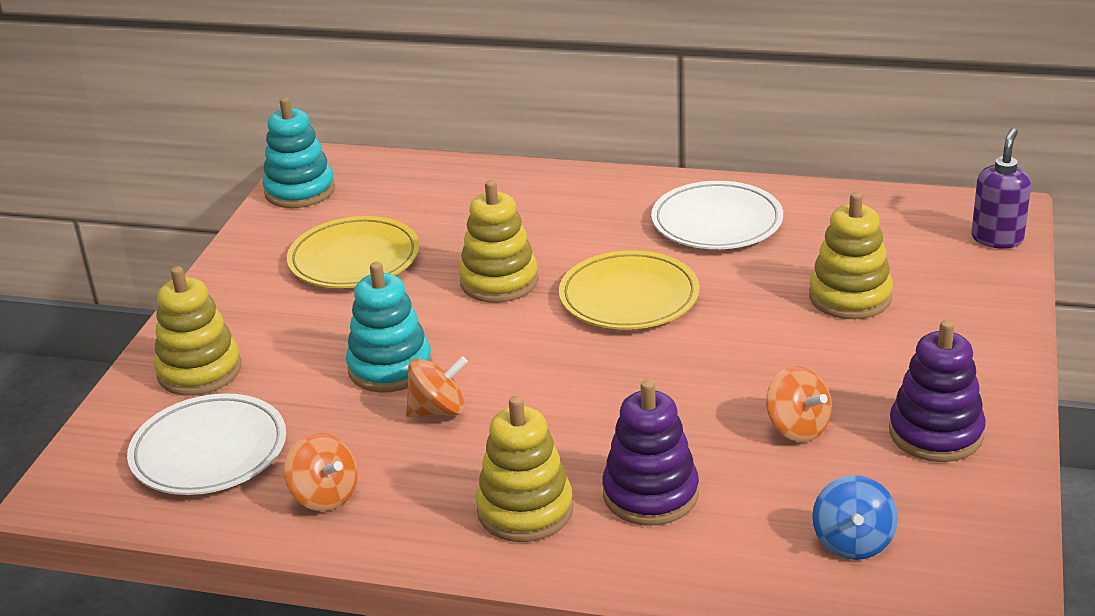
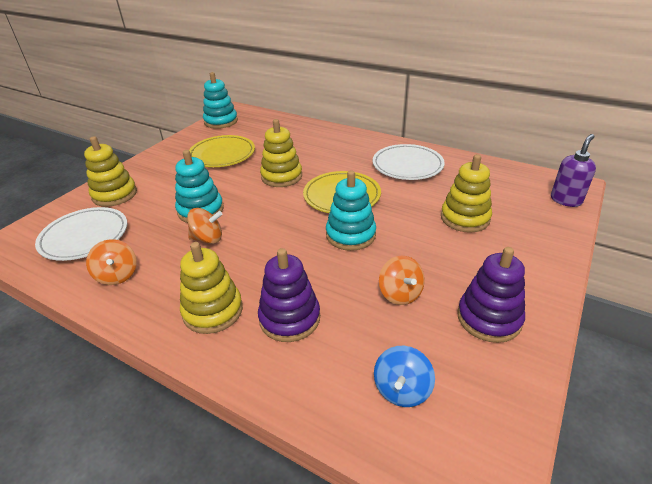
camera: 15 degrees right, 5 degrees up
(678, 358) = (350, 235): none -> turquoise stacking toy

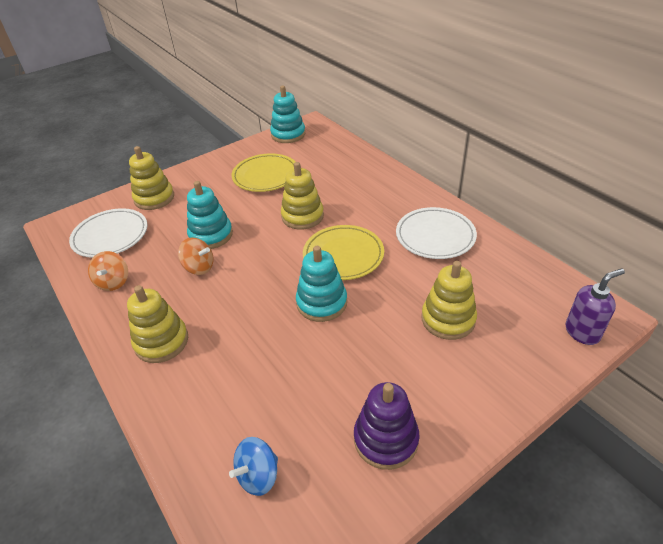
camera: 25 degrees right, 5 degrees up
(289, 318) = (214, 371): purple stacking toy -> none
(400, 294) = (322, 382): orange spinning top -> none

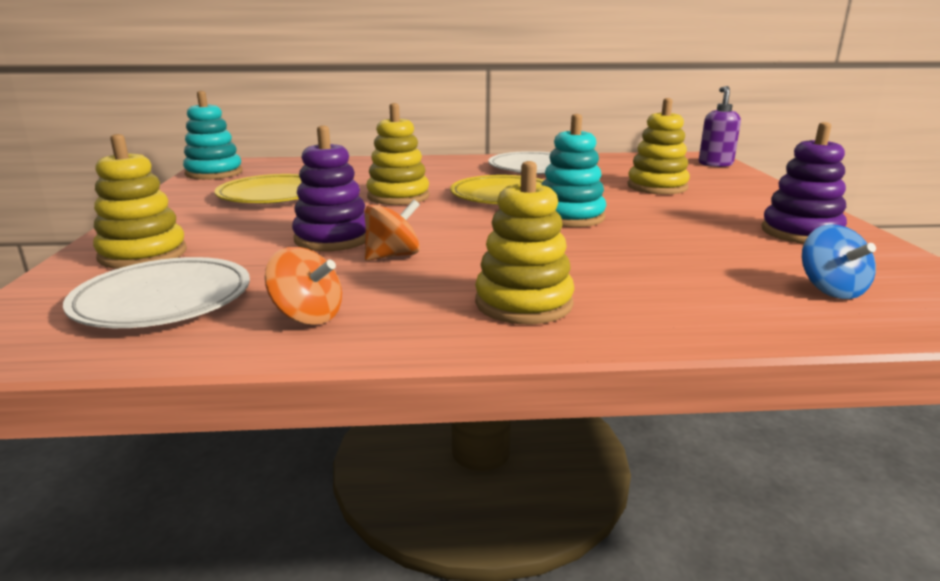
camera: 60 degrees left, 20 degrees down
(211, 235) = (333, 239): turquoise stacking toy -> purple stacking toy

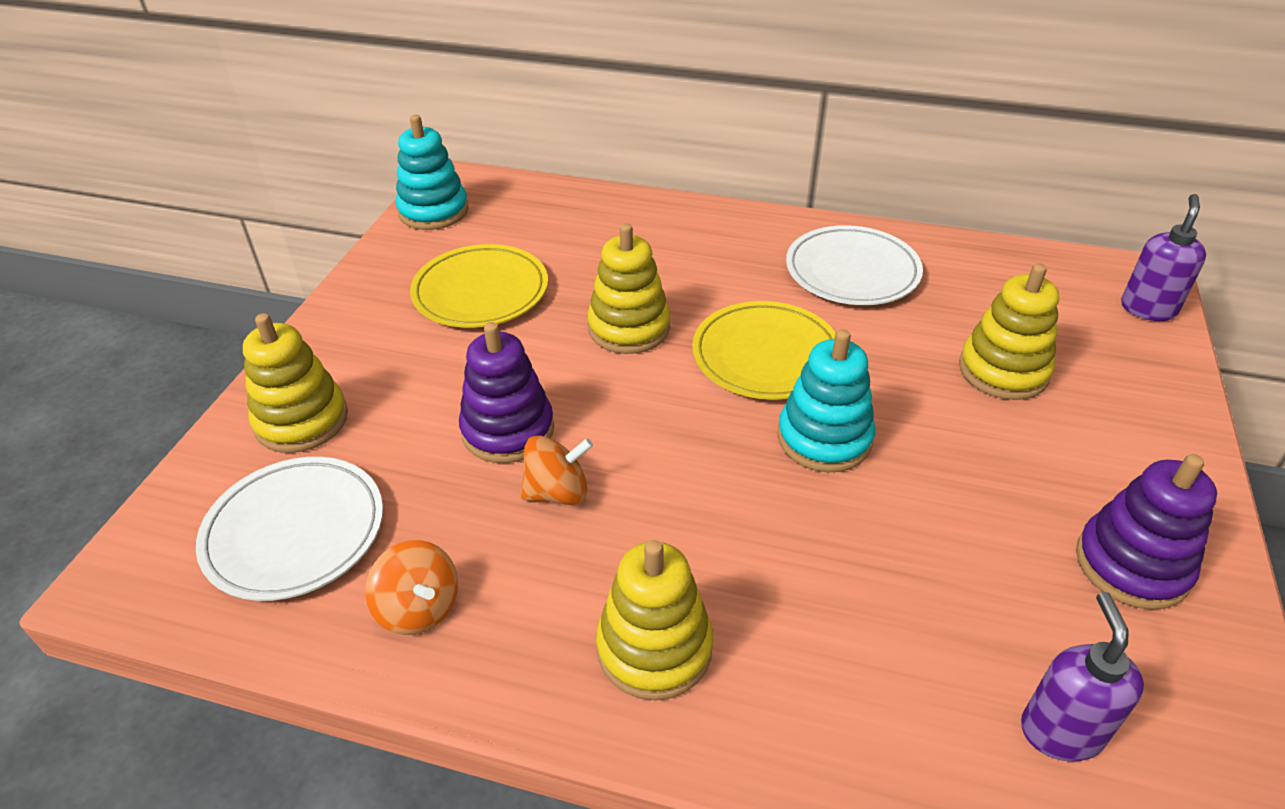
camera: 20 degrees right, 20 degrees up
(830, 290) = (1060, 731): blue spinning top -> purple soap dispenser

